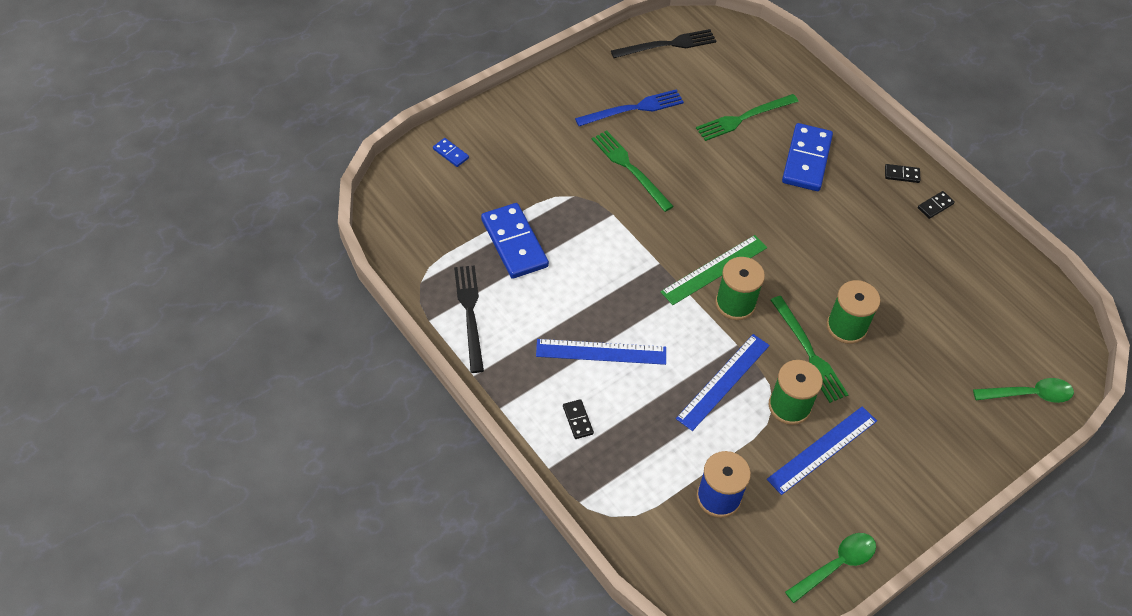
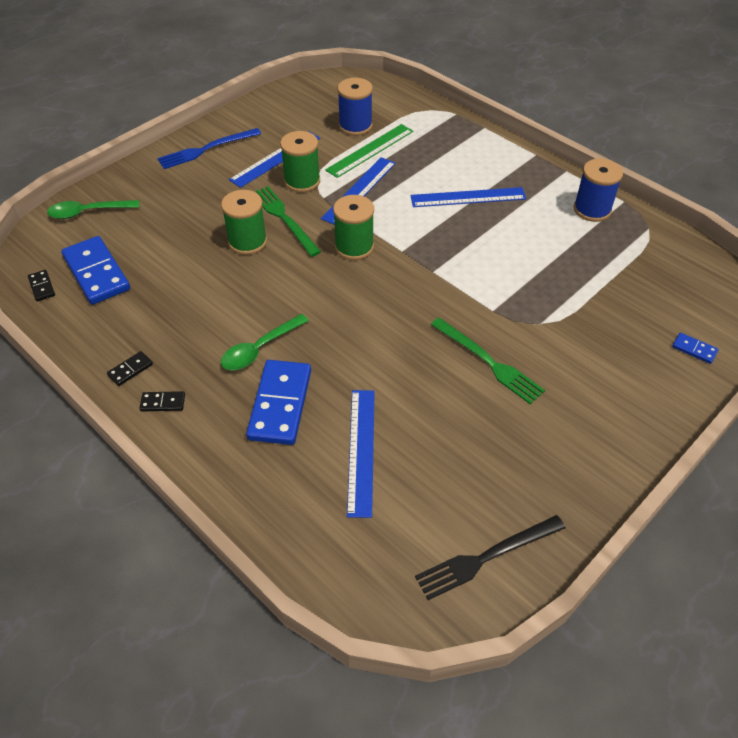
camera: 175 degrees right, 5 degrees down
(470, 314) = (592, 209): black fork -> blue spool
(514, 243) = (580, 270): blue domino -> blue domino (96, 273)
(577, 420) = (472, 154): black domino -> black domino (42, 287)
(633, 109) = (506, 441): blue fork -> blue fork (206, 149)
(714, 269) = (377, 272): green ruler -> green ruler (370, 150)
(744, 118) = (361, 450): green fork -> blue ruler
(836, 565) = (269, 103): green spoon -> green spoon (260, 349)

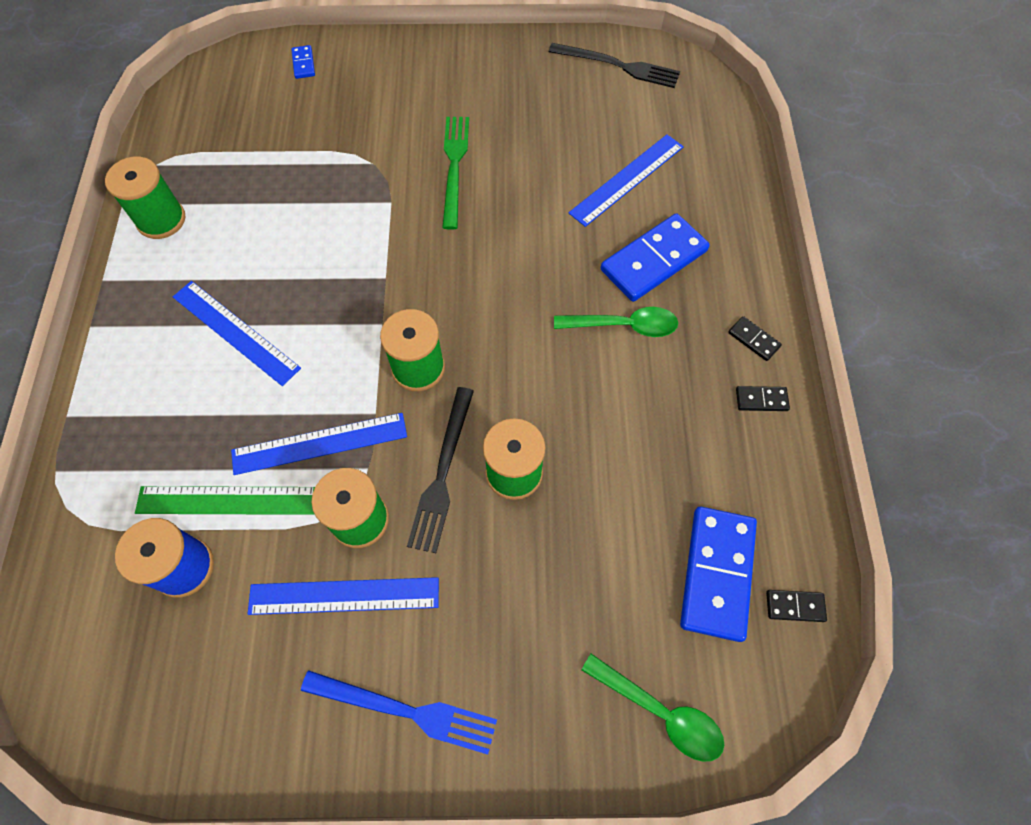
camera: 135 degrees left, 15 degrees up
(42, 287) = (795, 606): black domino -> black domino turned 75 degrees clockwise
(284, 219) = (442, 473): green fork -> black fork
(592, 209) = (161, 220): blue spool -> green spool

